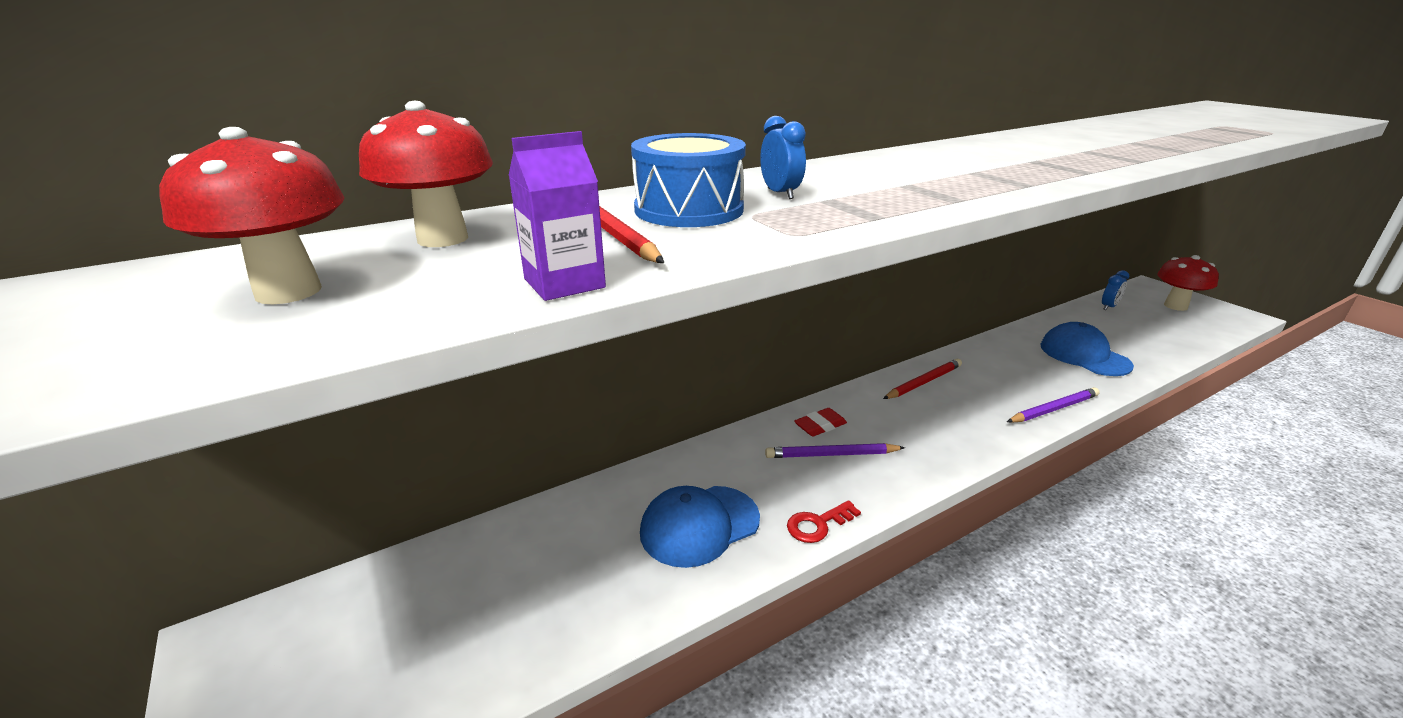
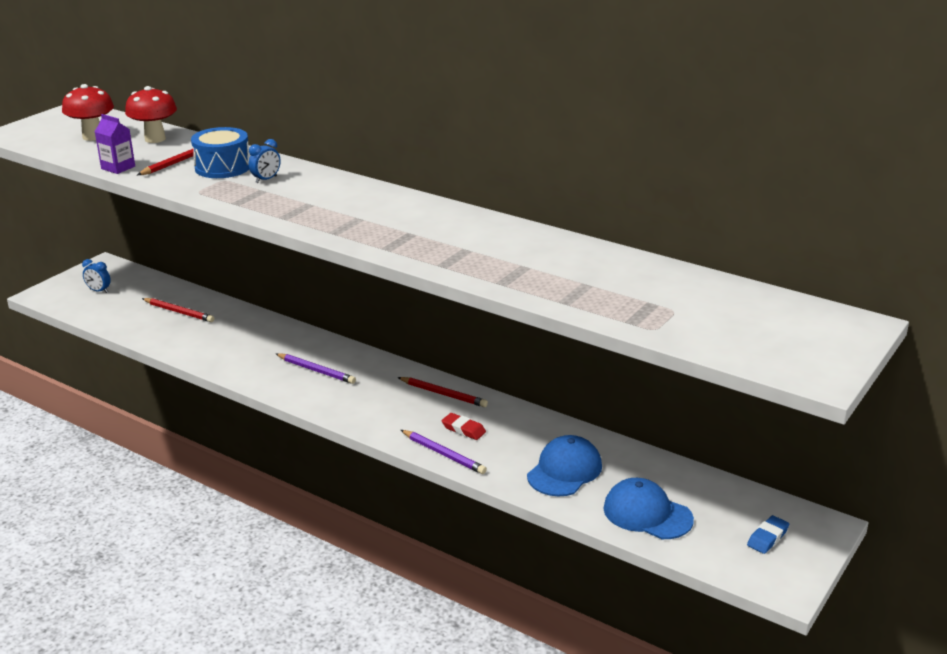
camera: 65 degrees right, 0 degrees up
(548, 559) = (179, 312): none -> red pencil
(699, 525) = (224, 343): blue cap -> blue cap (647, 514)
(818, 524) = (244, 377): red key -> none
(820, 426) = (348, 361): red eraser -> red eraser (463, 429)
(831, 455) = (316, 370): purple pencil -> purple pencil turned 150 degrees clockwise
(1109, 307) = (714, 490): blue clock -> blue clock (99, 291)
(1175, 306) = (767, 538): red mushroom -> blue eraser

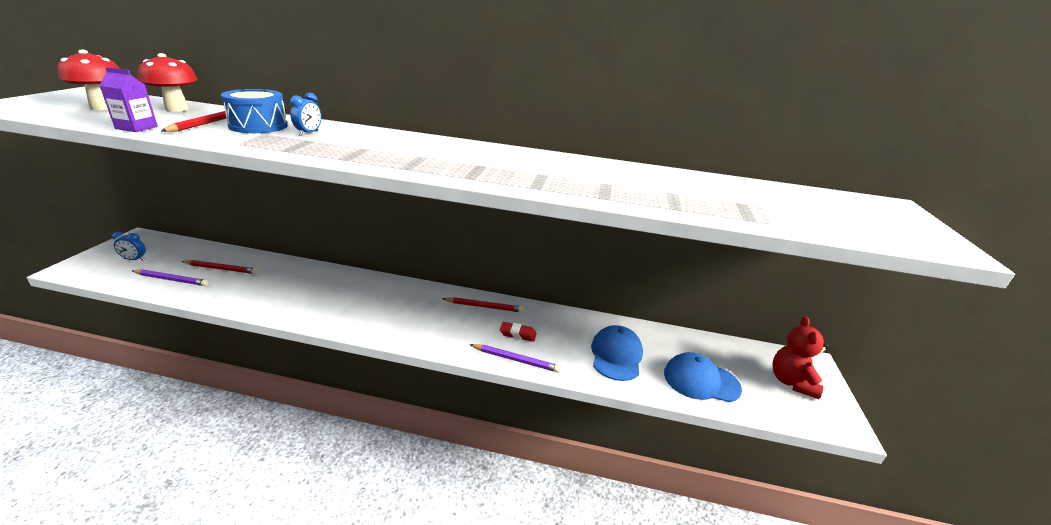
camera: 25 degrees left, 0 degrees up
(316, 370) = (369, 303): purple pencil -> purple pencil (172, 279)
(767, 538) = (791, 382): blue eraser -> red teddy bear

